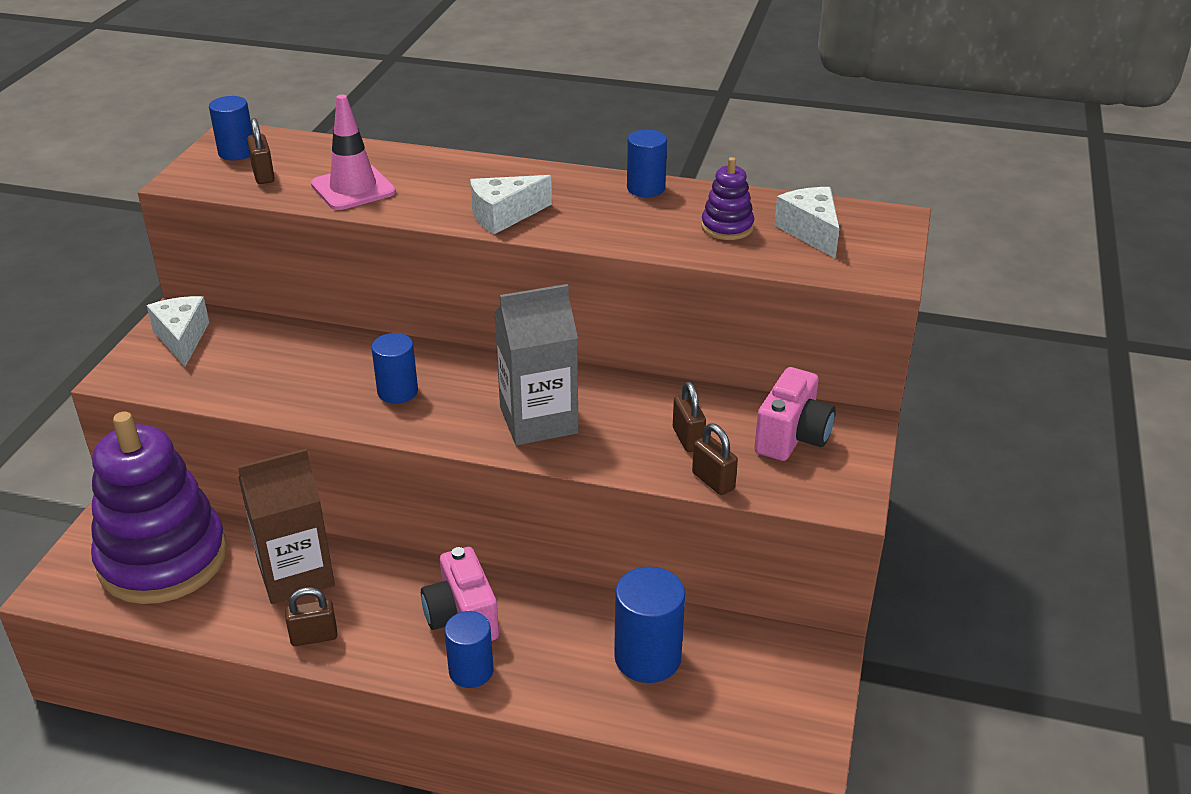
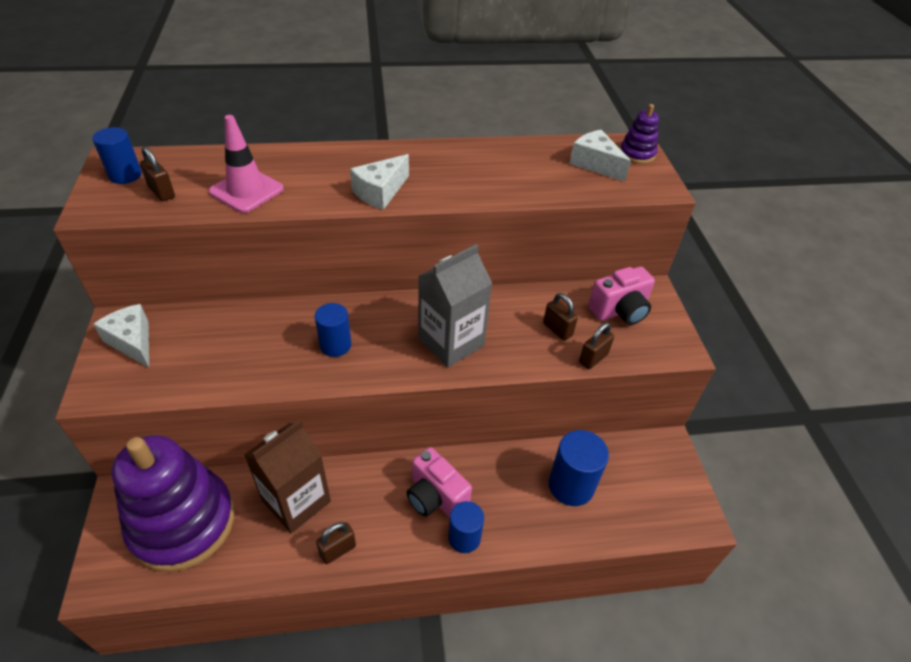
camera: 25 degrees left, 10 degrees up
(646, 188) = (465, 150): blue cylinder -> none
(713, 481) = (593, 358): brown padlock -> brown padlock turned 75 degrees counterclockwise
(727, 227) = (540, 171): purple stacking toy -> purple stacking toy (637, 154)
(792, 438) = (619, 311): pink camera -> pink camera turned 60 degrees clockwise

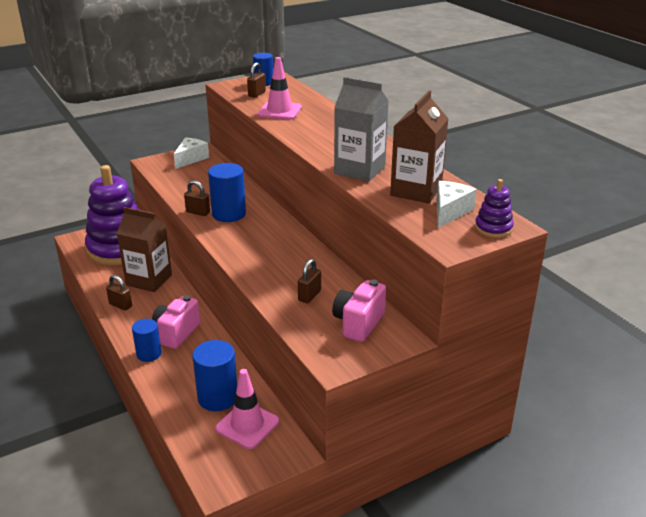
camera: 70 degrees right, 15 degrees down
(335, 345) = (229, 214): blue cylinder -> blue cylinder, size x1.52
(380, 192) = (317, 144): white cheese -> none
(451, 342) = (261, 253): grey carton -> grey carton (359, 170)
(542, 167) = (416, 191): none -> brown carton
(593, 358) = (289, 318): brown padlock -> brown padlock (198, 212)
(619, 311) = (358, 323): pink camera -> pink camera turned 75 degrees clockwise
(622, 471) = (247, 425): none -> pink traffic cone

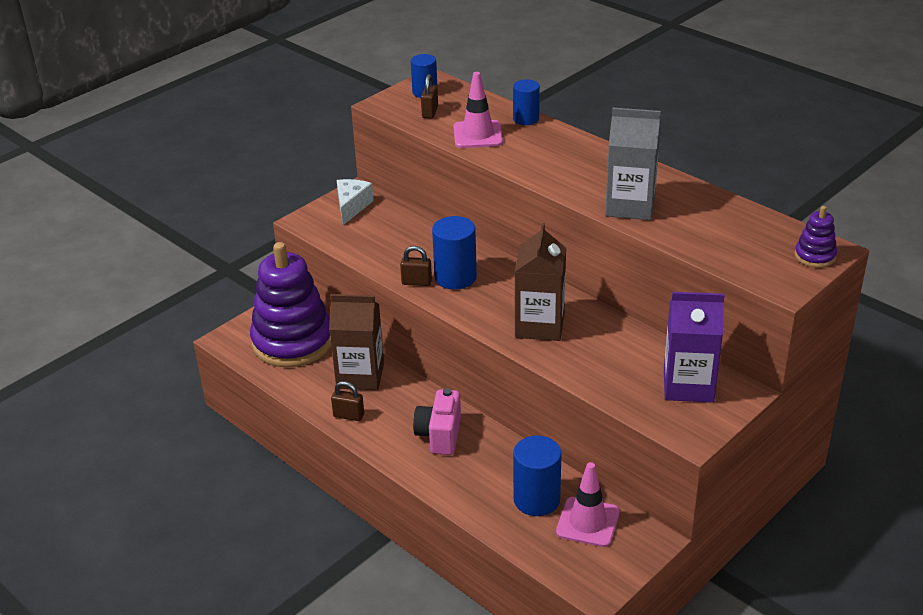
camera: 15 degrees left, 5 degrees up
(149, 354) = (425, 467): blue cylinder -> blue cylinder (526, 119)
(309, 296) = (617, 364): brown padlock -> none
(358, 323) = (688, 385): pink camera -> purple carton
(416, 191) = (708, 223): brown carton -> brown carton (539, 325)
(450, 211) = (759, 243): white cheese -> none

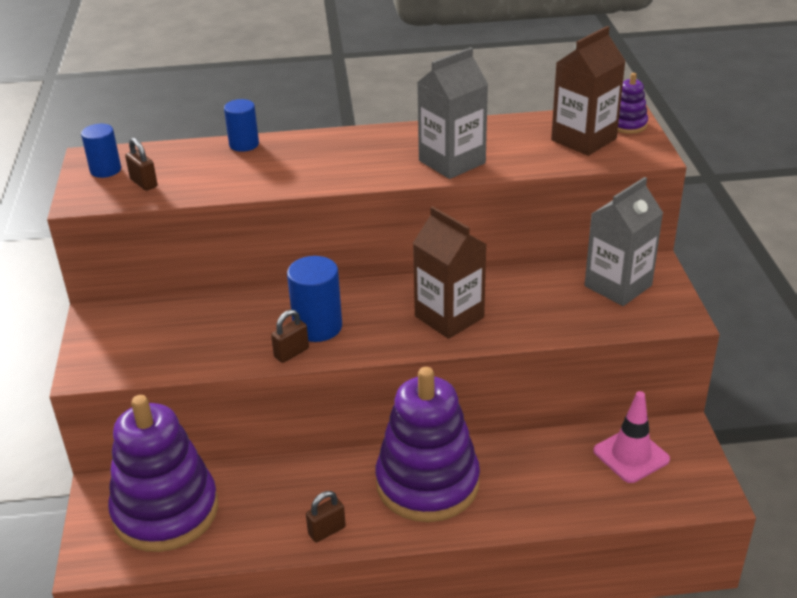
camera: 50 degrees left, 0 degrees up
(352, 207) = (113, 331): white cheese -> none
(360, 376) = (280, 490): brown carton -> brown carton (583, 139)
(439, 435) = (427, 483): pink camera -> purple stacking toy
(478, 135) = (226, 177): pink traffic cone -> none
(536, 499) = (574, 469): blue cylinder -> none
(688, 385) = (618, 286): purple carton -> grey carton

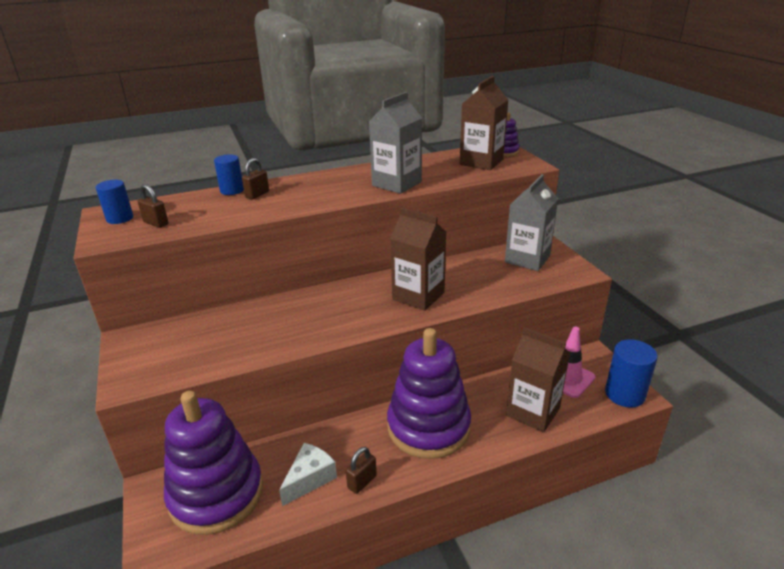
camera: 15 degrees left, 5 degrees down
(270, 515) = (310, 479): none -> white cheese
(291, 353) = (305, 340): brown padlock -> brown padlock (257, 194)
(317, 327) = (319, 318): blue cylinder -> blue cylinder (624, 394)
(565, 490) = (533, 412): none -> brown carton

